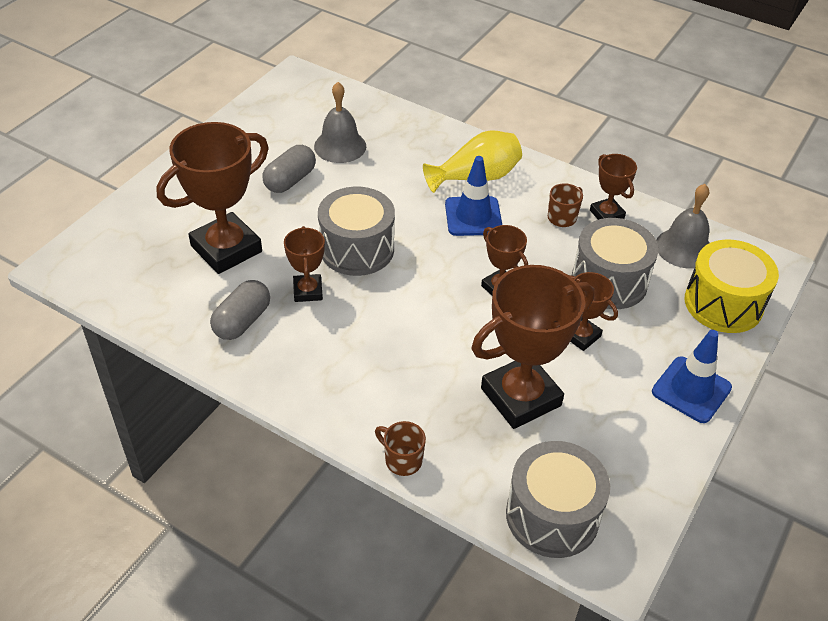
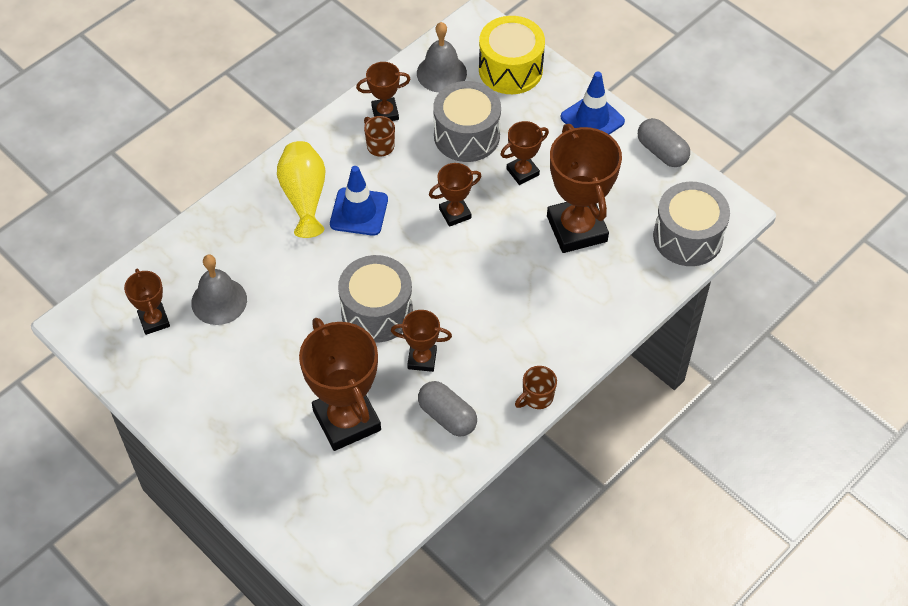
camera: 75 degrees left, 10 degrees up
(290, 180) = (260, 353): grey capsule -> grey capsule (661, 152)
(309, 114) = (154, 320): none -> brown trophy
(402, 460) = (622, 321): brown mug -> brown mug (537, 397)

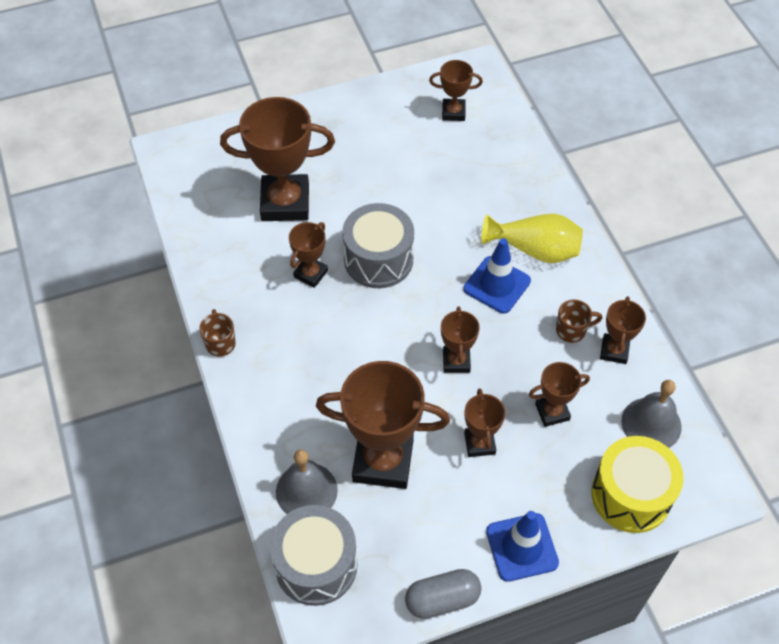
camera: 115 degrees right, 0 degrees up
(219, 301) = (450, 157): grey bell -> grey bell (306, 491)
(447, 416) = (245, 270): grey capsule -> none
(466, 135) = (552, 412): grey drum -> brown trophy

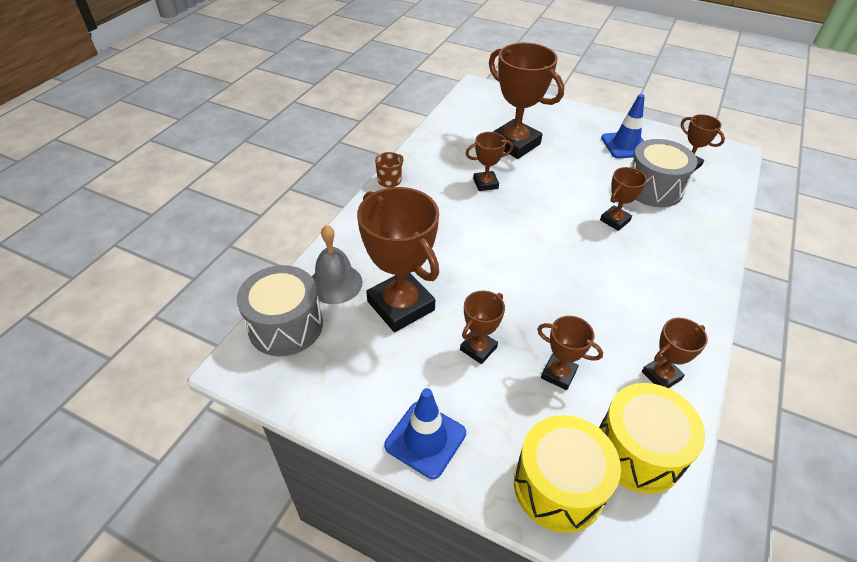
camera: 45 degrees right, 10 degrees down
(378, 259) = (538, 203): grey drum -> grey drum (653, 188)
(442, 599) = (329, 418): grey capsule -> none
(456, 361) = (522, 290): brown trophy -> brown trophy (615, 220)
(497, 285) = (608, 270): blue traffic cone -> blue traffic cone (625, 145)
(535, 249) = (664, 270): yellow vase -> none
(572, 330) = (638, 337): brown mug -> none
(651, 424) = (638, 451): grey bell -> yellow drum

